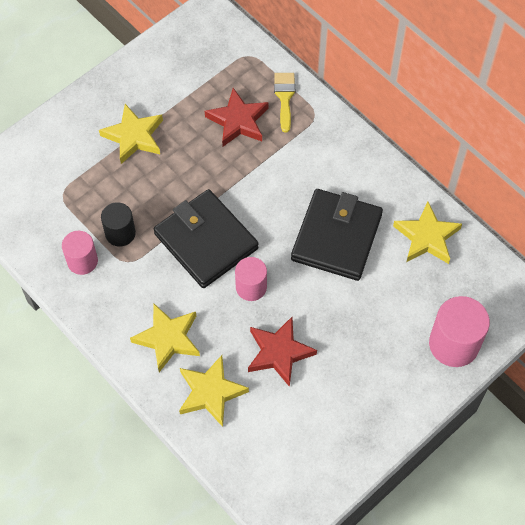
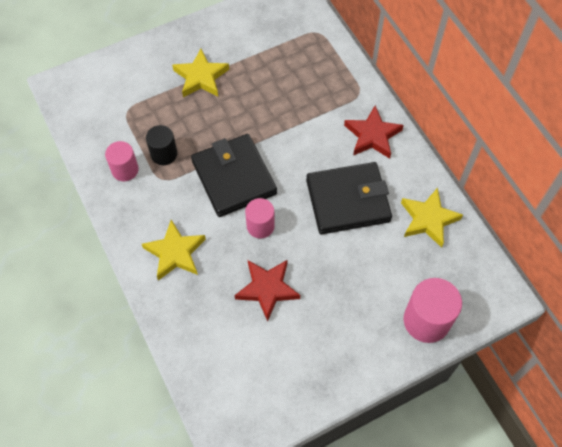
camera: 15 degrees right, 0 degrees up
(210, 392) = (197, 309): yellow star -> none
(238, 121) = (292, 84): red star -> red star (372, 135)
(284, 97) = (338, 73): yellow brush -> none
(336, 237) = (348, 200): black wallet -> black wallet turned 45 degrees clockwise

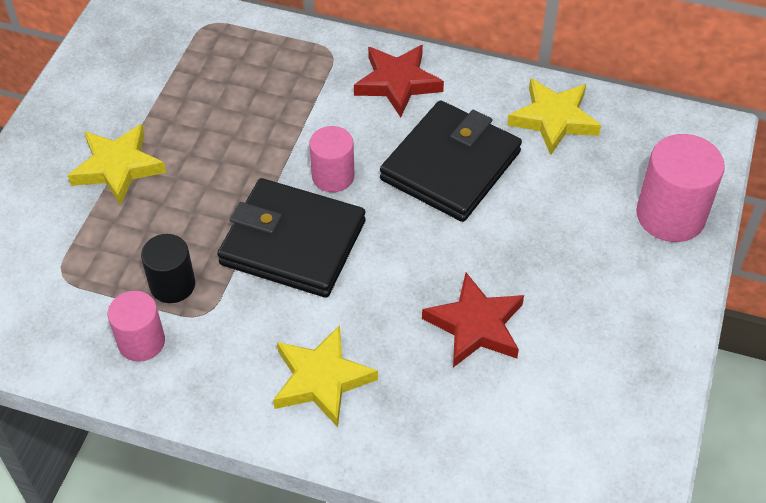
camera: 45 degrees left, 10 degrees down
(260, 226) = (387, 268): pink cylinder -> pink cylinder (333, 176)

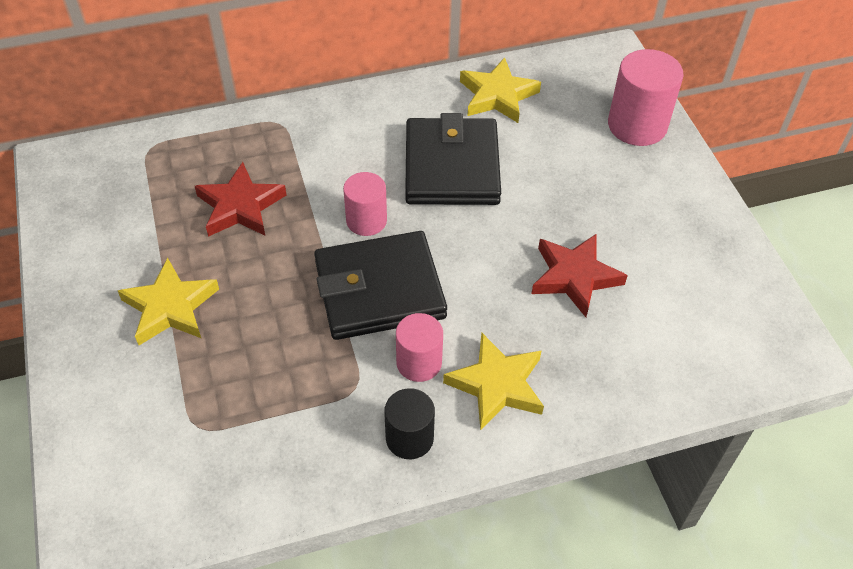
camera: 35 degrees left, 0 degrees up
(141, 342) = (321, 442): pink cylinder -> pink cylinder (419, 362)
(172, 285) = (307, 379): black cylinder -> black cylinder (409, 438)
(397, 83) = (355, 123): red star -> red star (240, 206)

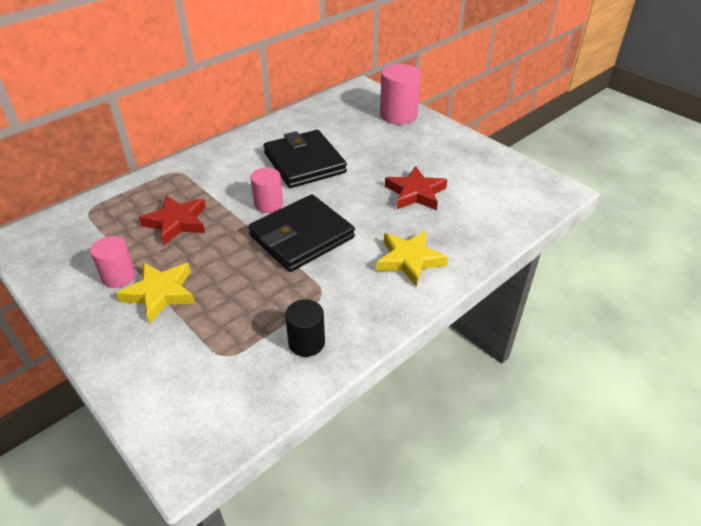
camera: 25 degrees left, 10 degrees down
(409, 438) = (375, 307): black cylinder -> black cylinder (306, 342)
(419, 362) = (353, 265): pink cylinder -> pink cylinder (119, 276)
(497, 95) = (308, 122): yellow star -> none

